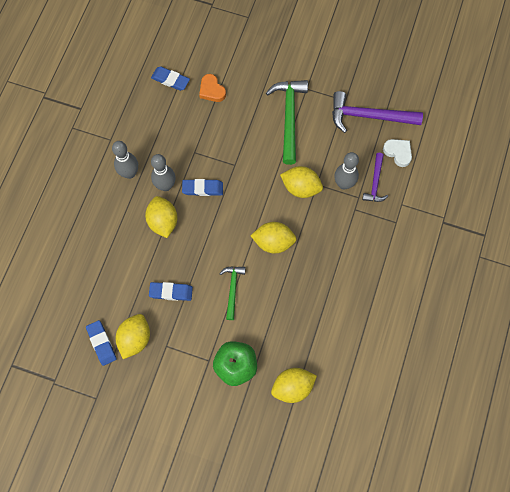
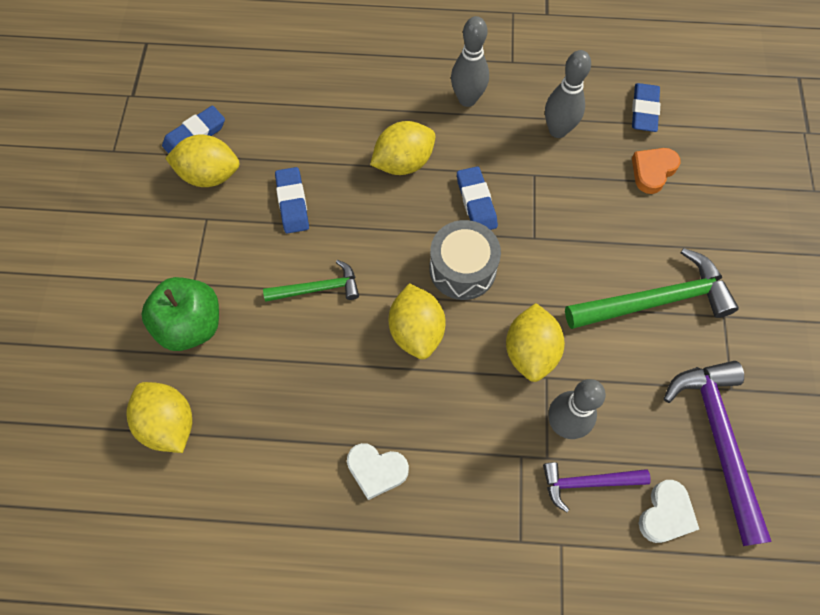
camera: 75 degrees right, 5 degrees down
(165, 186) = (463, 150): grey bowling pin -> grey bowling pin (558, 130)
(243, 208) = (462, 269): none -> grey drum
(345, 282) = (376, 470): none -> white heart

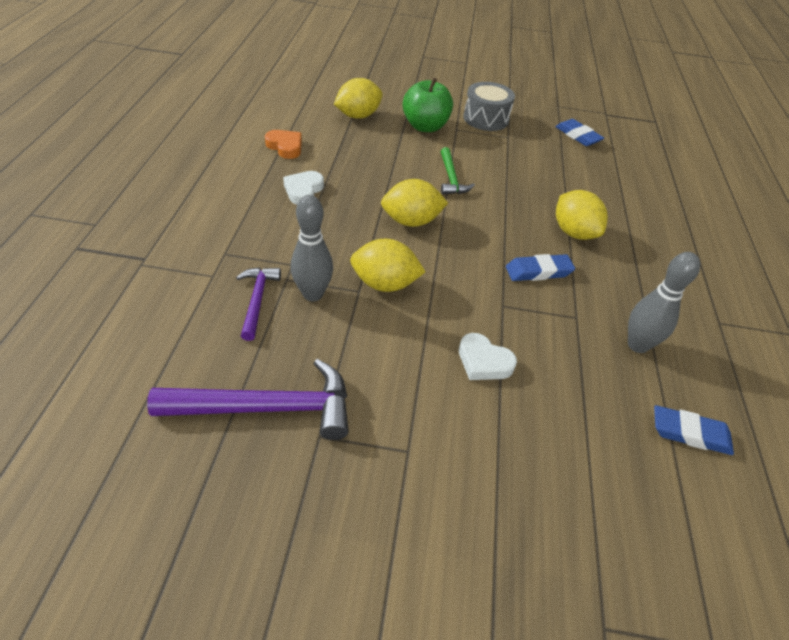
camera: 90 degrees right, 20 degrees down
(209, 175) = (544, 140): yellow lemon -> none
(292, 203) = (525, 173): blue eraser -> none
(462, 269) = (468, 254): grey drum -> grey drum (486, 119)
(467, 99) = (657, 281): grey bowling pin -> none
(652, 171) = (600, 423): orange heart -> orange heart (285, 147)
(655, 301) = (430, 388): green hammer -> none
(666, 514) = (210, 348): white heart -> white heart (483, 362)

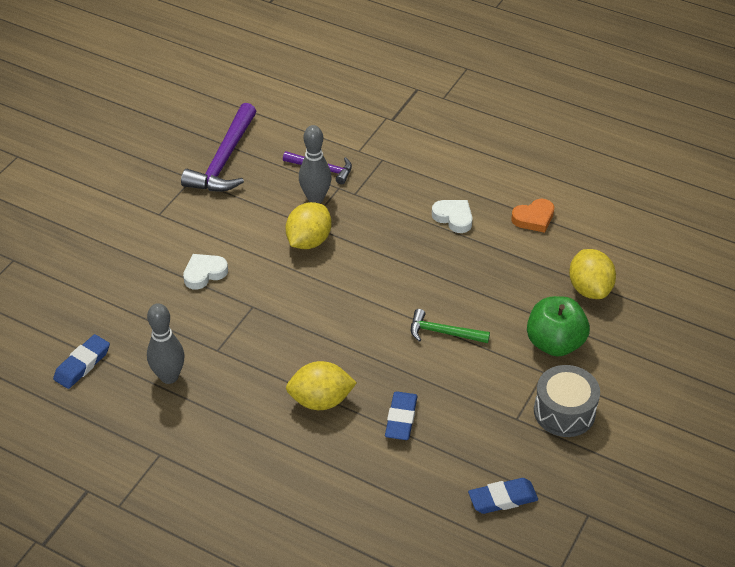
camera: 115 degrees right, 0 degrees up
(411, 221) = (382, 280): yellow lemon -> none
(538, 271) = (280, 347): blue eraser -> blue eraser (401, 418)

